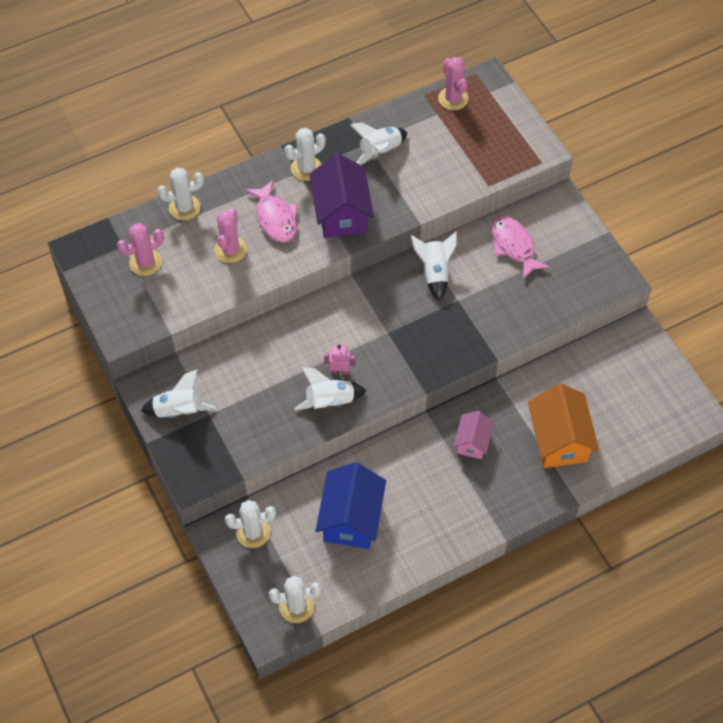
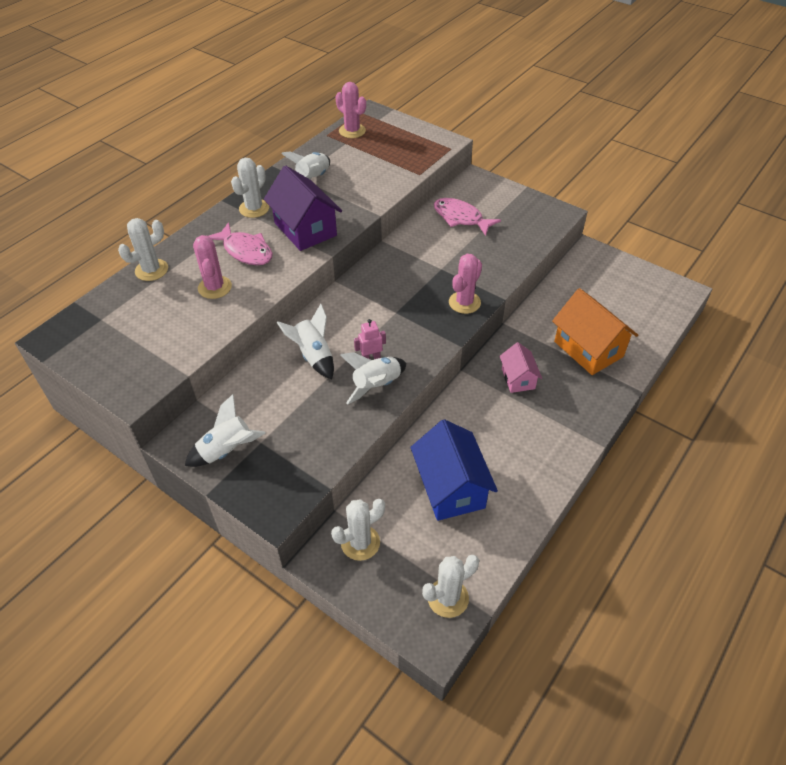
camera: 25 degrees left, 10 degrees down
(145, 262) = (131, 325): pink cactus -> pink cactus (464, 302)
(434, 273) = (408, 256): white rocket -> white rocket (313, 356)

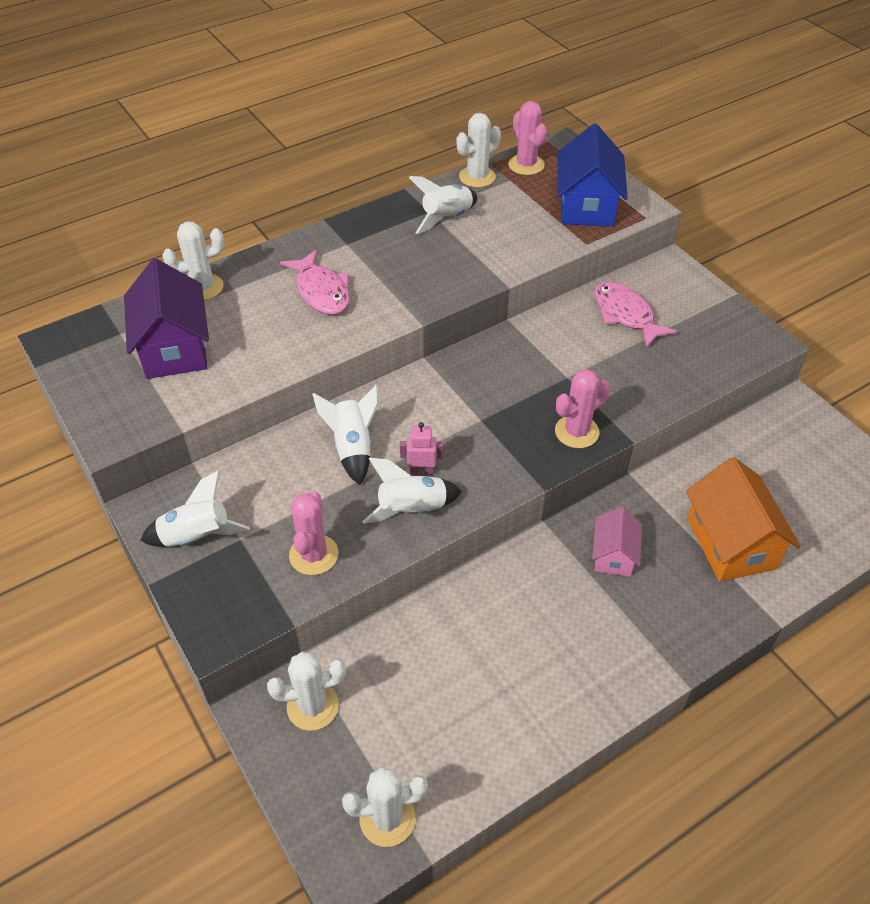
camera: 20 degrees right, 0 degrees up
(215, 287) = (264, 328): pink cactus -> pink cactus (314, 555)
(254, 208) = (357, 239): white cactus -> white cactus (477, 177)
(305, 229) = (406, 282): purple house -> purple house (174, 348)
(451, 488) = (457, 674): blue house -> blue house (587, 206)

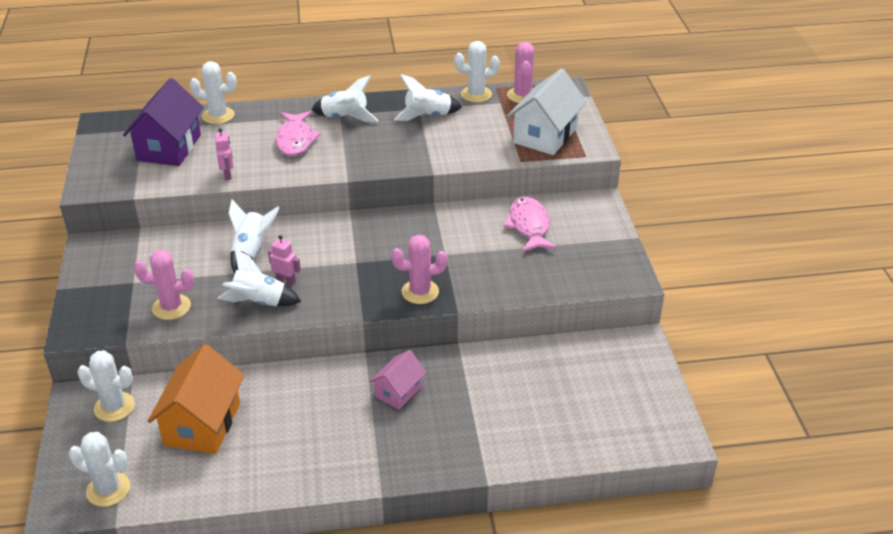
camera: 25 degrees right, 10 degrees down
(197, 537) = (107, 272): white rocket -> white rocket (345, 118)
(276, 361) = (227, 174): none -> pink robot
(314, 555) = (171, 307): pink cactus -> pink cactus turned 60 degrees clockwise
(587, 206) = (545, 135): blue house -> white house
(731, 543) = (497, 416): orange house -> orange house (202, 424)

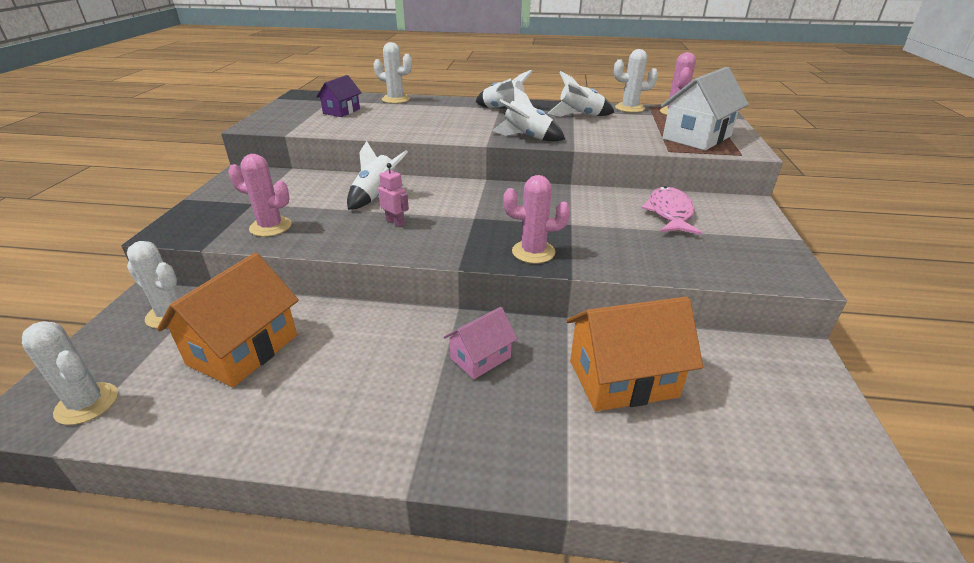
camera: 15 degrees right, 5 degrees down
(169, 148) = (341, 111): purple house -> purple house, size x0.57
(227, 174) = (378, 130): pink robot -> none
(259, 302) = (357, 235): white rocket -> white rocket (527, 138)
(295, 140) = (452, 117): pink fish -> none
(509, 386) = (622, 379): none -> orange house

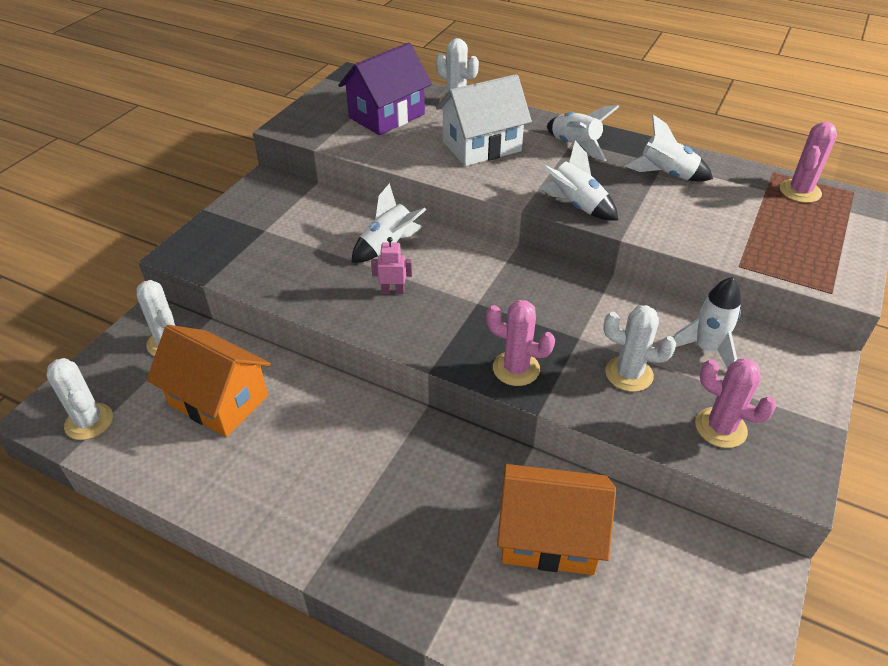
camera: 20 degrees right, 10 degrees up
(243, 350) = (218, 400): orange house -> orange house turned 75 degrees clockwise
(270, 227) = (272, 269): pink cactus -> pink cactus (720, 428)
(341, 111) = (387, 116): purple house -> purple house, size x1.75
(395, 222) = (393, 291): pink robot -> pink robot turned 60 degrees counterclockwise
(480, 358) = (422, 471): pink house -> none
(629, 108) = (742, 171): white cactus -> white cactus (629, 374)
(670, 213) = (706, 349): pink fish -> white rocket
(697, 137) = (794, 247): white house -> white house (481, 146)

